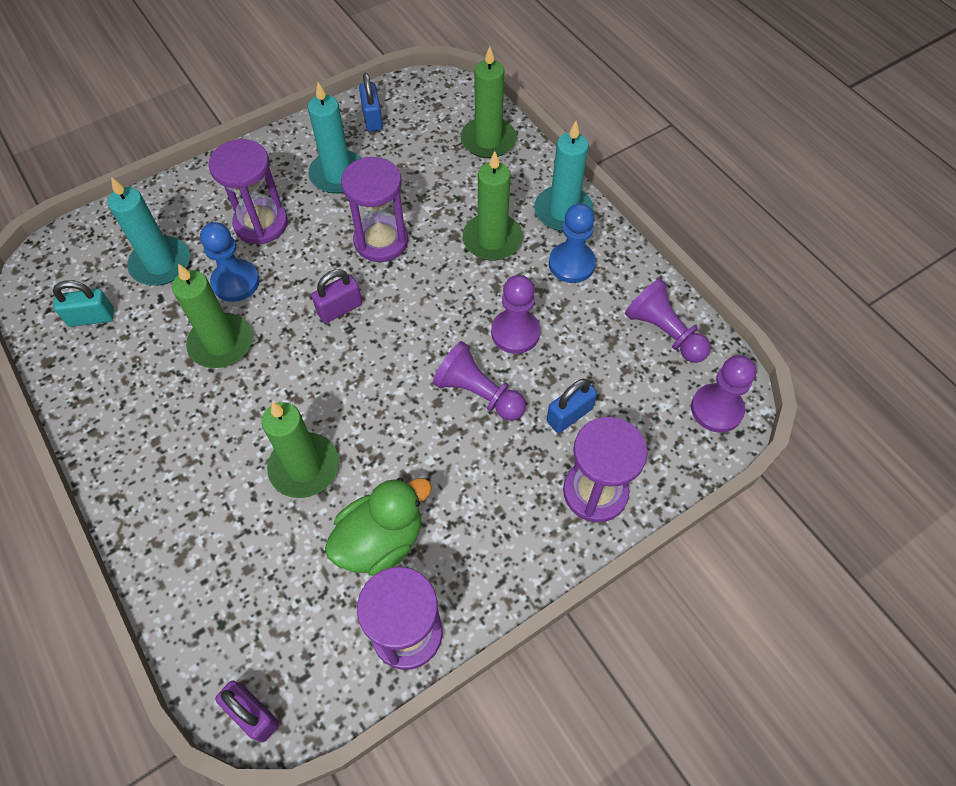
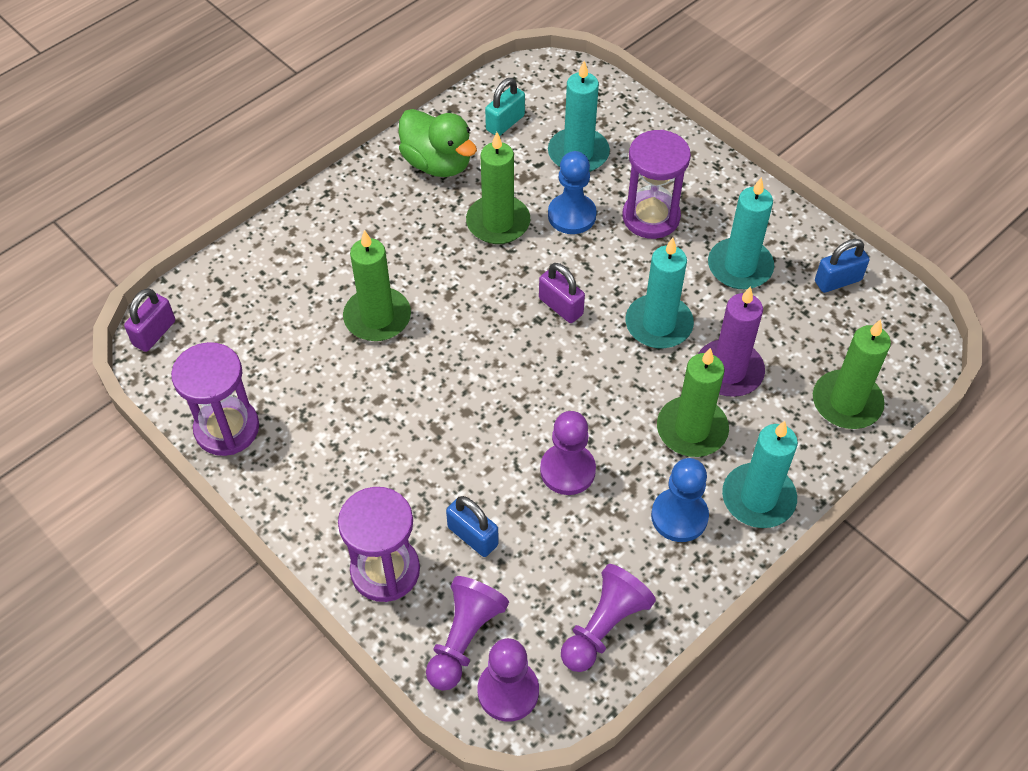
camera: 80 degrees right, 5 degrees down
(92, 317) = (505, 123): turquoise padlock -> turquoise padlock turned 60 degrees clockwise
(381, 241) = (658, 324): purple hourglass -> turquoise candle
(381, 540) = (312, 392): green duck -> green duck (437, 163)
(441, 204) = (728, 371): none -> purple candle
(478, 393) = (483, 446): purple pawn -> purple pawn (464, 639)

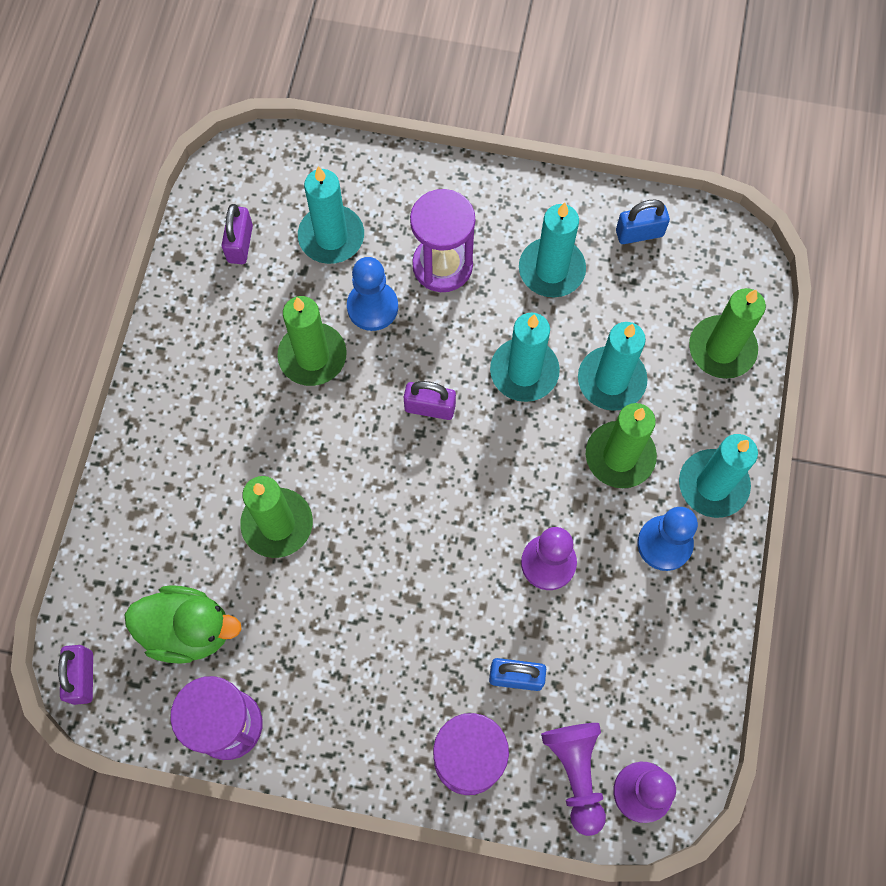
camera: 35 degrees left, 15 degrees up
(437, 163) = (210, 327): green duck -> green duck (188, 630)
(505, 123) = (240, 244): turquoise padlock -> purple padlock
(604, 626) = (675, 683): purple pawn -> none
(728, 371) = (611, 380): purple candle -> turquoise candle
(837, 281) = (639, 233): blue padlock -> blue padlock turned 45 degrees clockwise

